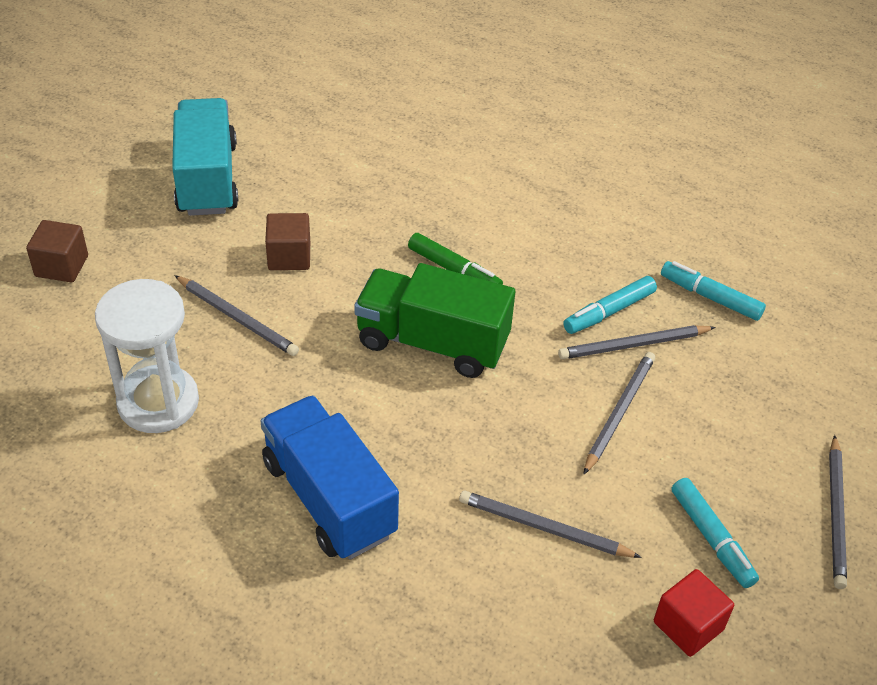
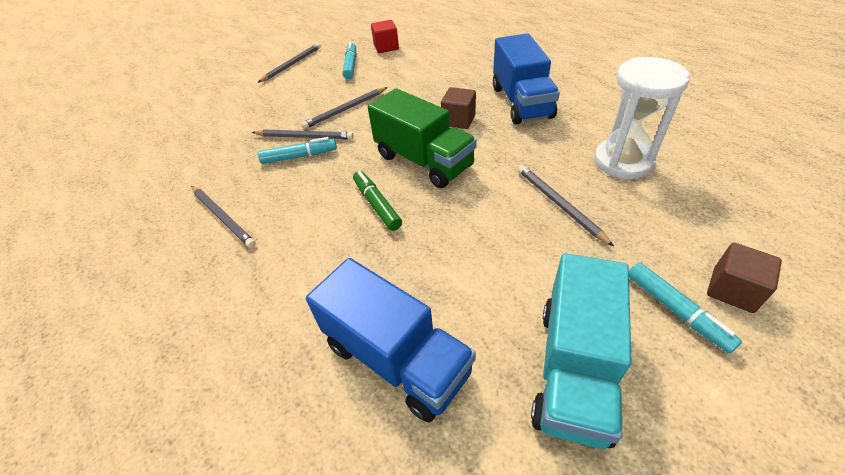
camera: 150 degrees left, 0 degrees up
(289, 256) = (504, 247): brown cube -> brown cube (458, 120)
(351, 154) = (396, 358): none -> blue truck
(544, 528) = (420, 78): grey pencil -> grey pencil (223, 217)
(710, 297) = (232, 152): turquoise marker -> turquoise marker (676, 310)

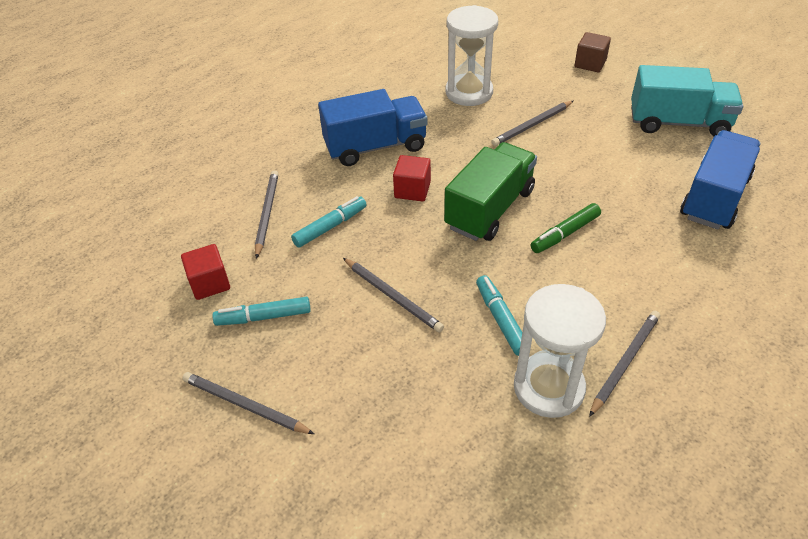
camera: 100 degrees left, 0 degrees up
(229, 173) = (548, 387): none -> white hourglass
(305, 137) = (459, 325): grey pencil -> grey pencil (267, 214)
(458, 120) = (412, 190): brown cube -> red cube
(676, 310) = (615, 84): turquoise marker -> turquoise marker (330, 227)

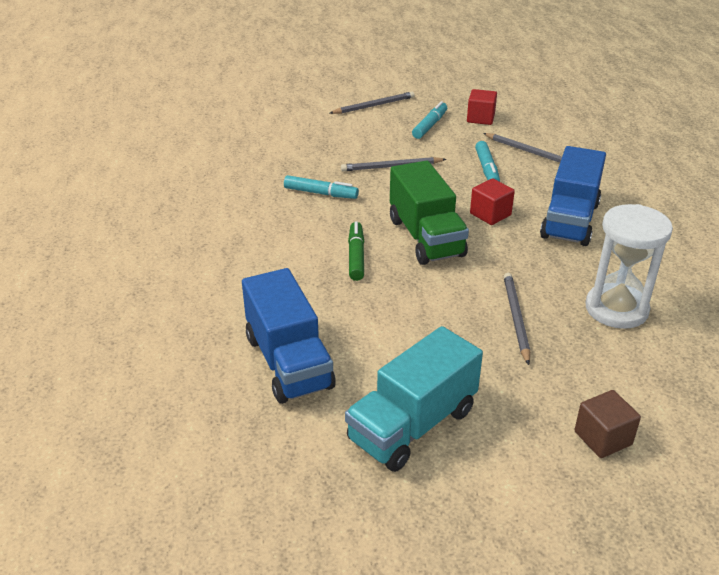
camera: 125 degrees right, 10 degrees down
(548, 387) = (254, 186): white hourglass -> none
(625, 362) = (228, 218): grey pencil -> none

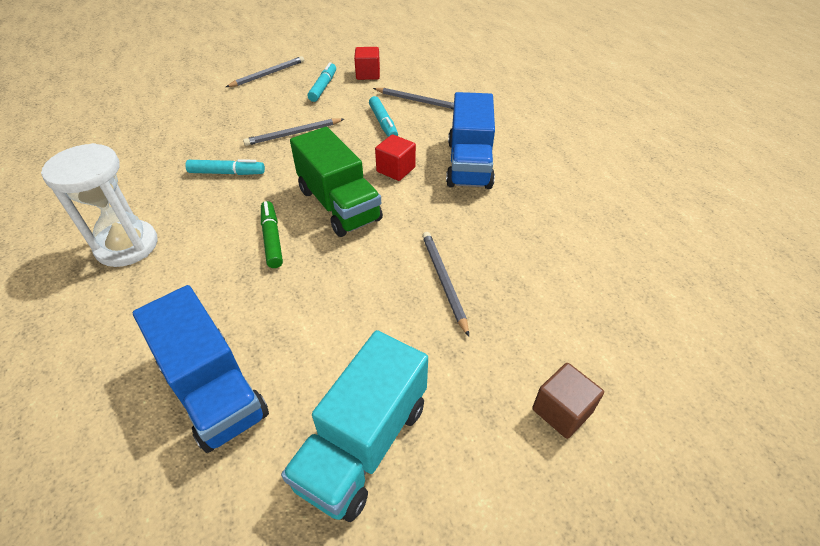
camera: 15 degrees left, 10 degrees up
(616, 309) = (534, 252): white hourglass -> white hourglass (127, 246)

